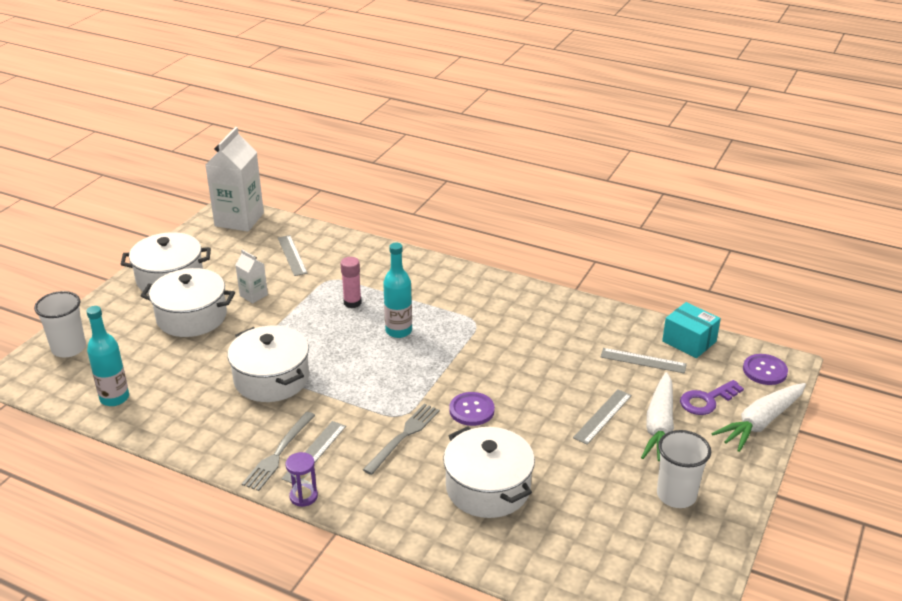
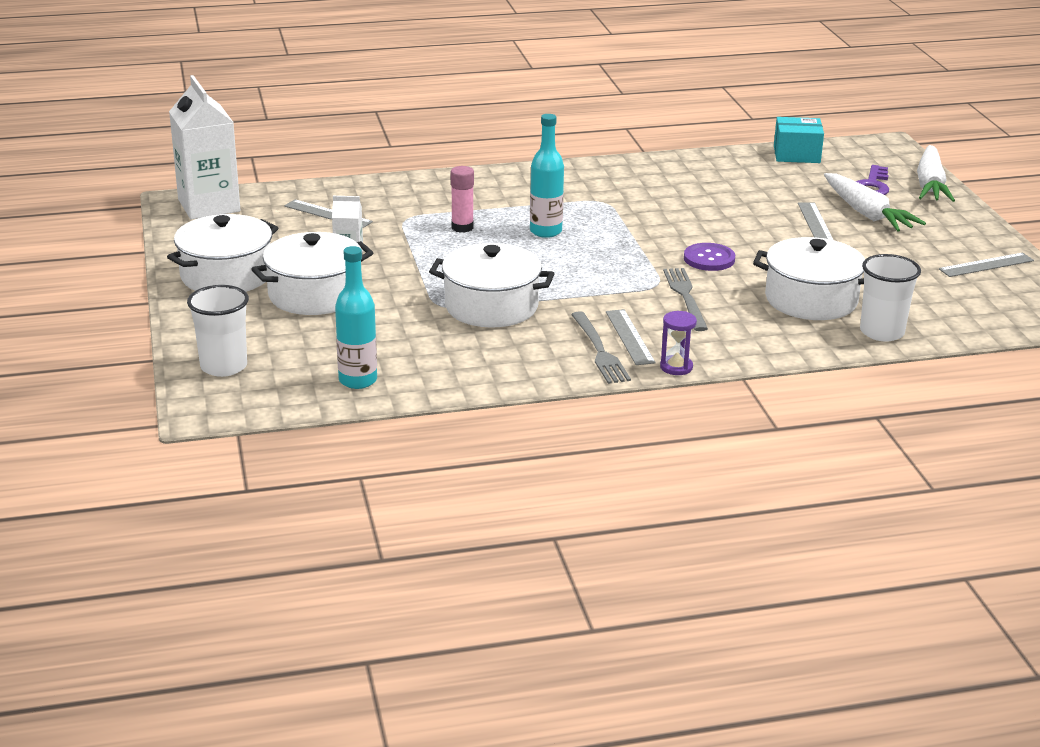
camera: 40 degrees left, 5 degrees down
(643, 361) = (784, 179): grey ruler -> grey ruler (986, 265)
(676, 495) = (947, 248): white cup -> white cup (882, 332)
(764, 371) = (880, 153): purple button -> none

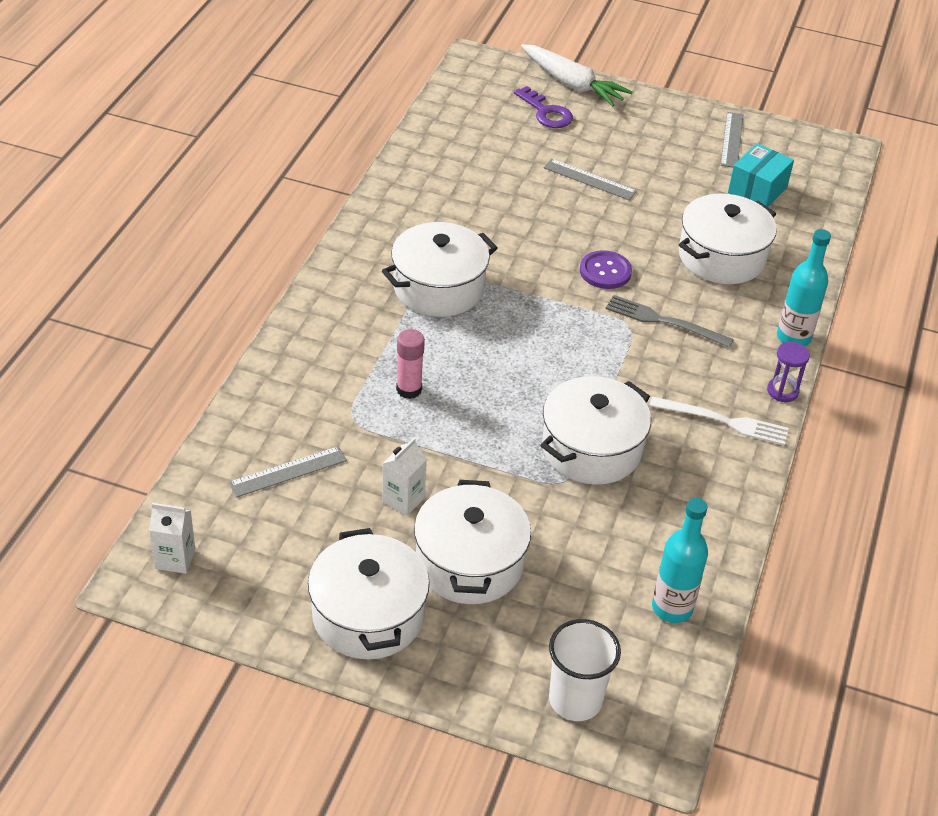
camera: 60 degrees left, 15 degrees up
(209, 205) = (175, 559): white carton -> white carton, size x0.48
(545, 231) = (466, 339): turquoise bottle -> turquoise bottle (793, 337)
(588, 207) = (438, 287): none -> white pot
(599, 350) = (723, 421): grey fork -> white fork
(629, 337) = (712, 391): grey ruler -> none
(796, 154) = (447, 115): turquoise box -> turquoise box (757, 190)
(866, 213) = (595, 144): white carrot -> none
(882, 332) = (801, 251): white cup -> none

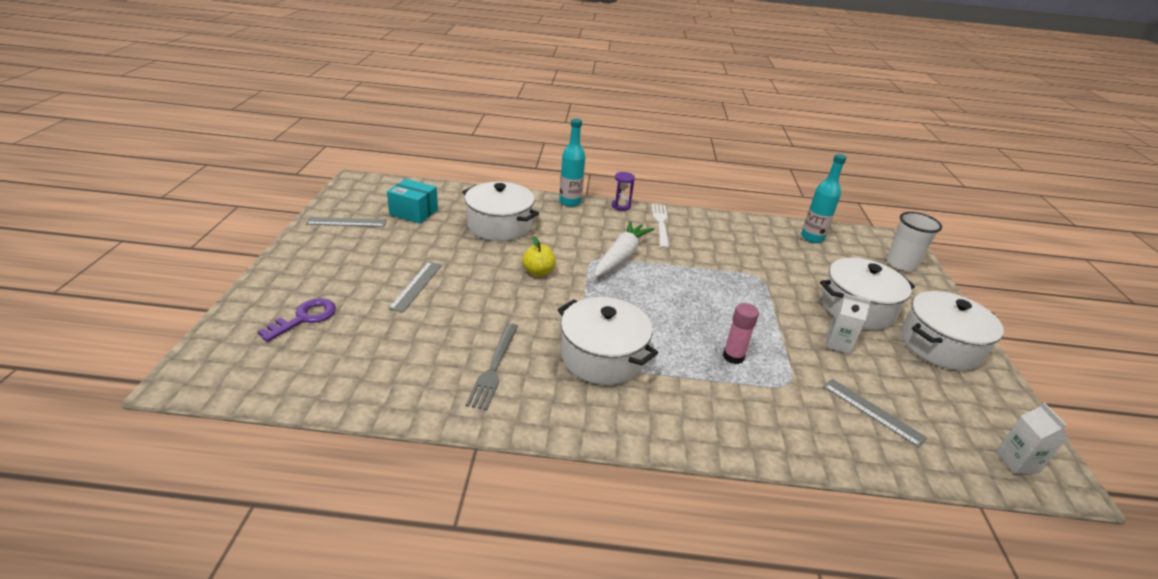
camera: 105 degrees left, 10 degrees down
(572, 84) = (251, 305): white carrot -> white carrot (621, 257)
(591, 449) = (722, 268): white pot -> none
(605, 271) = (538, 272): purple button -> yellow apple
(664, 321) = (581, 246): grey fork -> grey fork (494, 367)

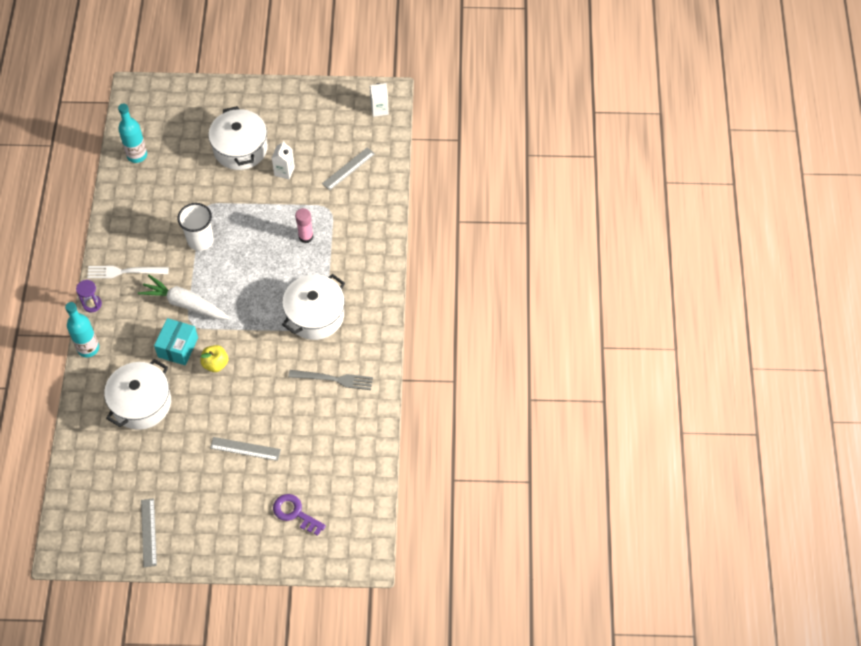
camera: 90 degrees left, 25 degrees up
(414, 212) = (123, 480): turquoise box -> turquoise box (178, 347)
(901, 264) = (174, 100): white cup -> white cup (200, 240)
(940, 345) = (279, 110): white pot -> none

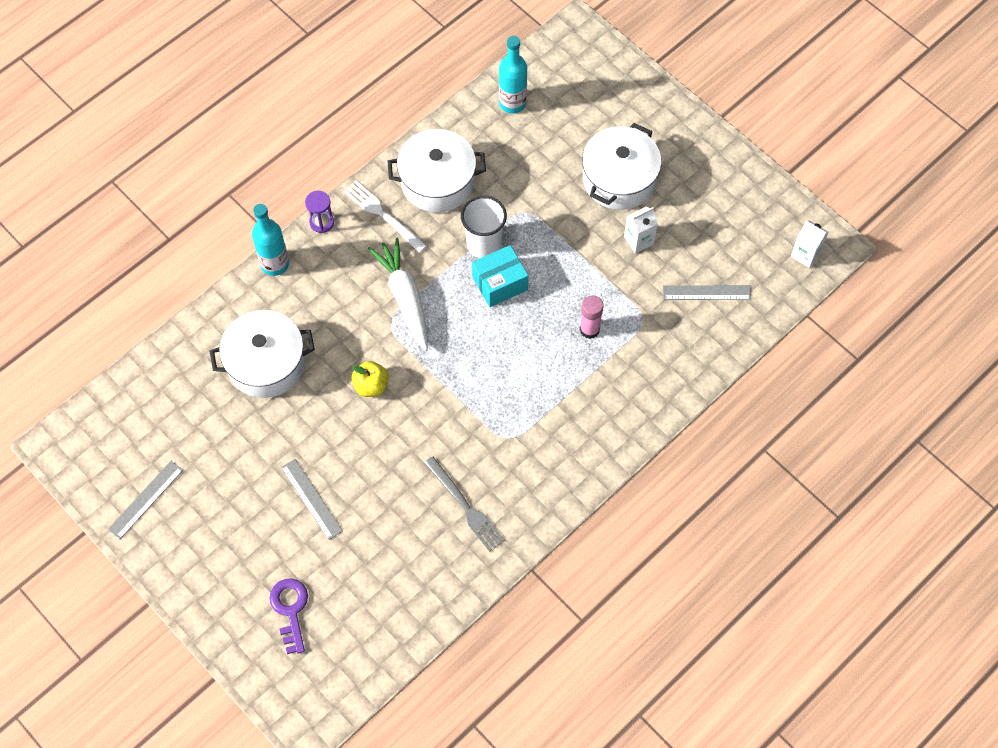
camera: 45 degrees right, 5 degrees up
(178, 347) = (354, 336): turquoise box -> turquoise box (500, 283)
(315, 315) = (515, 422): white pot -> white pot (437, 182)

